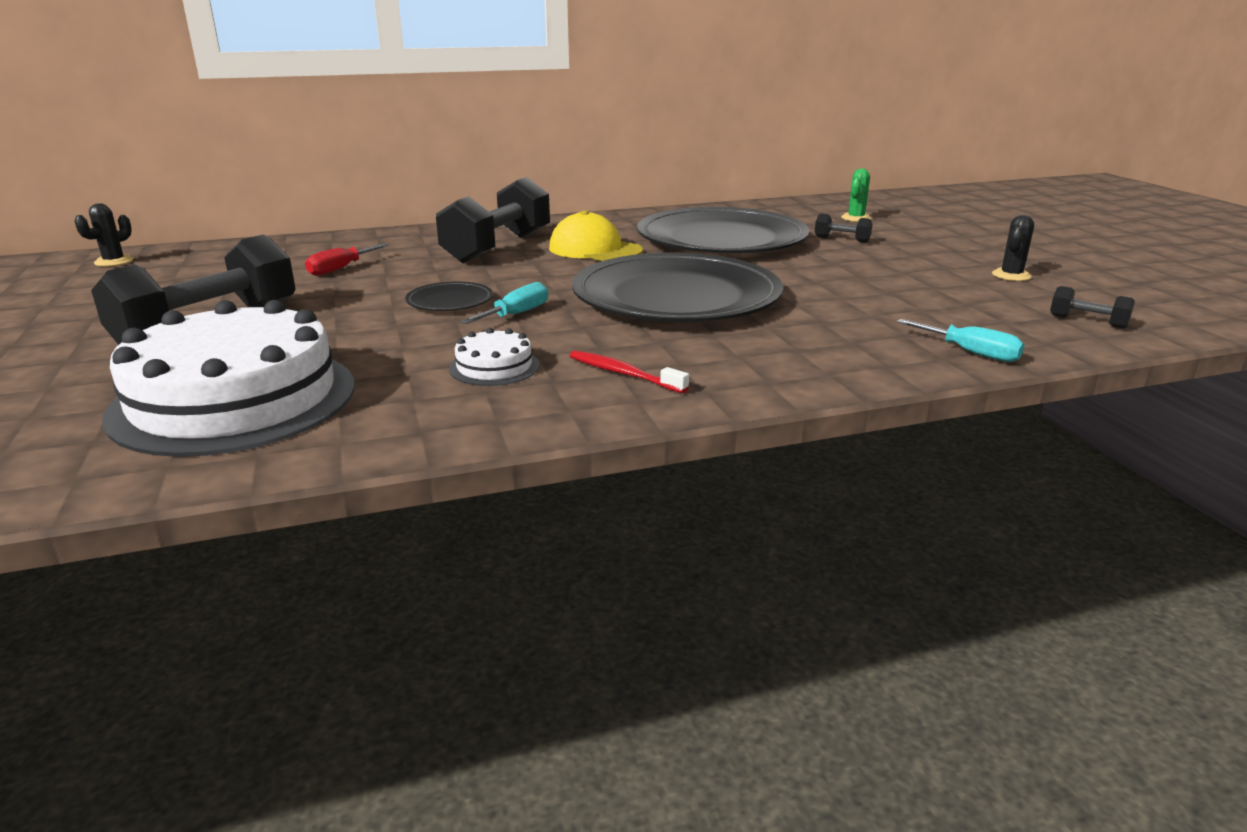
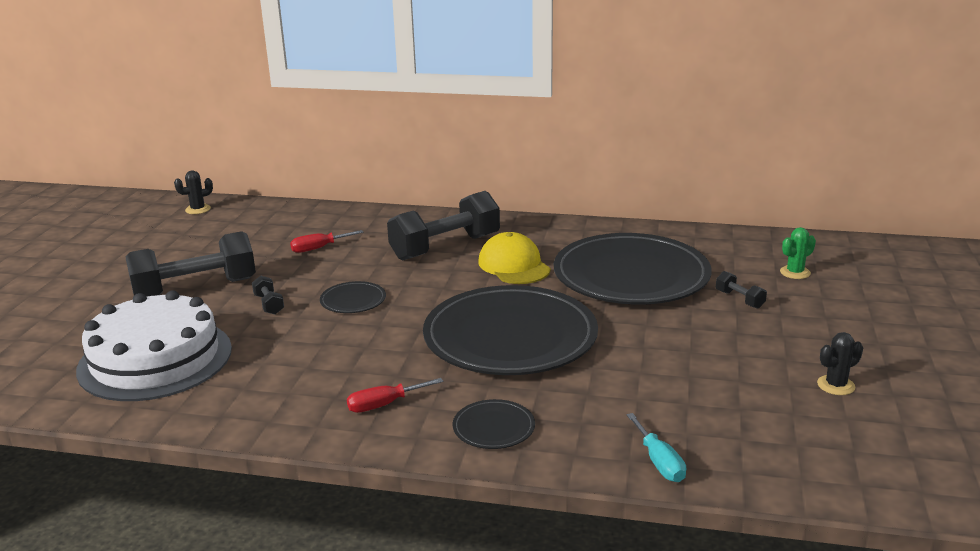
camera: 30 degrees right, 0 degrees up
(494, 367) = (314, 374): white cake -> none
(516, 314) = (380, 326): turquoise screwdriver -> none
(623, 374) = (384, 405): red toothbrush -> red screwdriver
(775, 365) = (493, 428): none -> black plate
(1087, 322) = (819, 460): black dumbbell -> black dumbbell (269, 304)

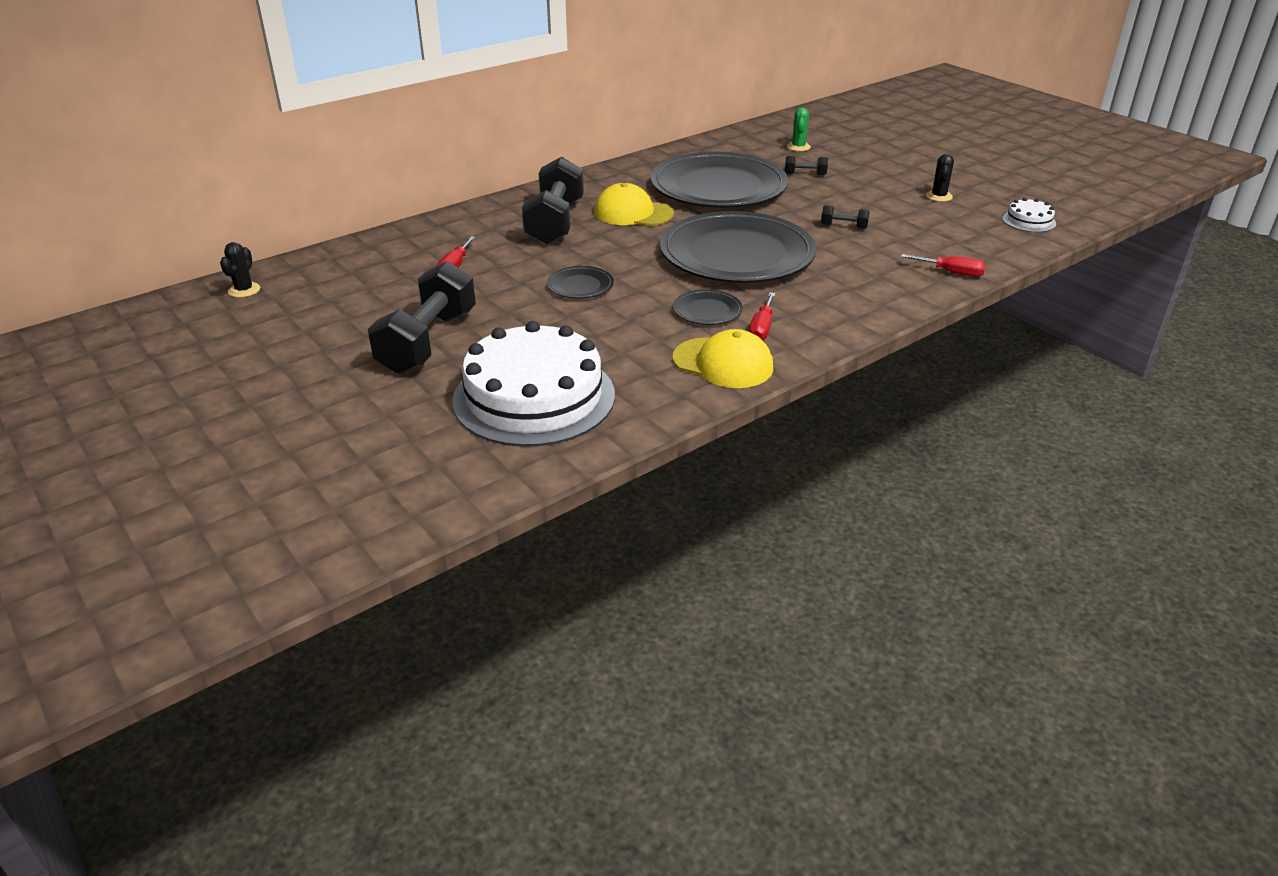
camera: 50 degrees left, 10 degrees up
(269, 304) = (523, 320): black dumbbell -> black dumbbell (843, 227)
(297, 412) = (723, 363): none -> yellow cap
(493, 428) = (846, 304): black plate -> black plate (707, 310)
(659, 462) = (952, 273): turquoise screwdriver -> red screwdriver
(887, 465) = (1029, 221): none -> white cake

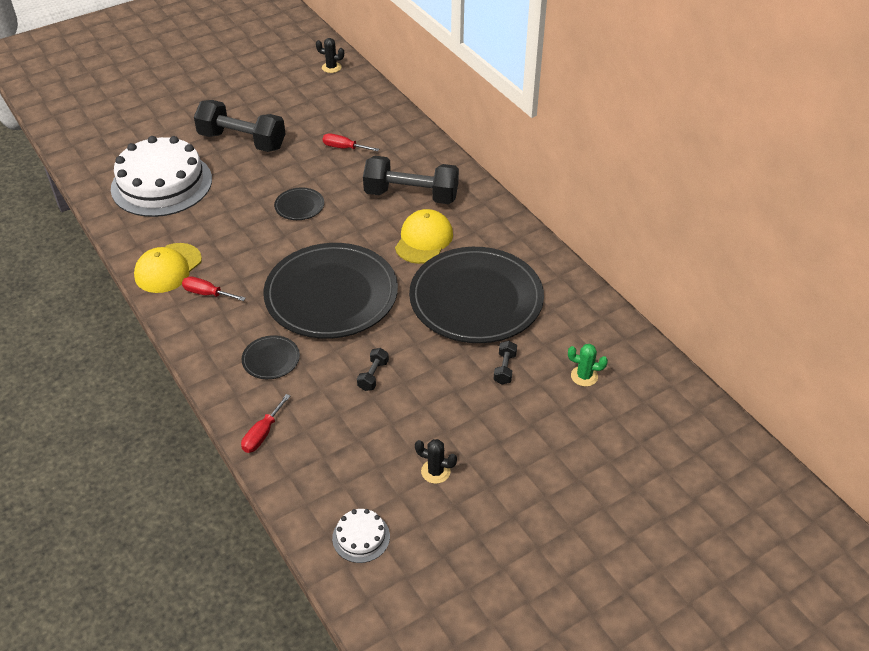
camera: 95 degrees right, 10 degrees up
(707, 310) = (242, 268): black plate -> black plate (271, 359)

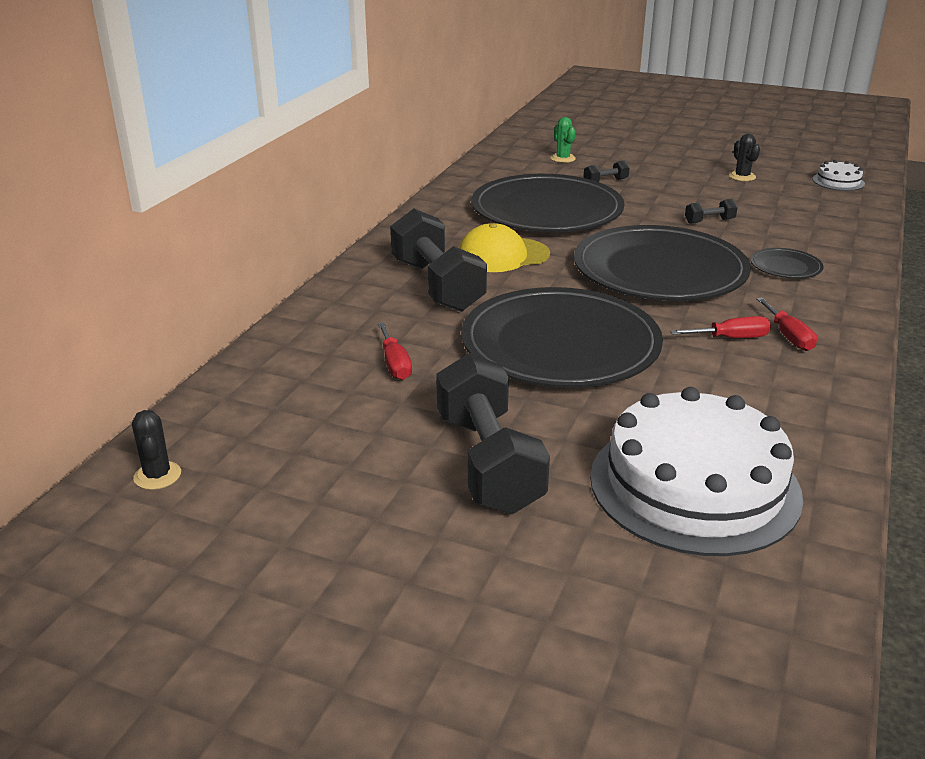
camera: 125 degrees left, 15 degrees down
(168, 268) = (809, 382): yellow cap -> none
(262, 434) = (853, 240): red screwdriver -> red screwdriver (731, 338)
(299, 206) = (560, 345): black plate -> black plate, size x2.45

